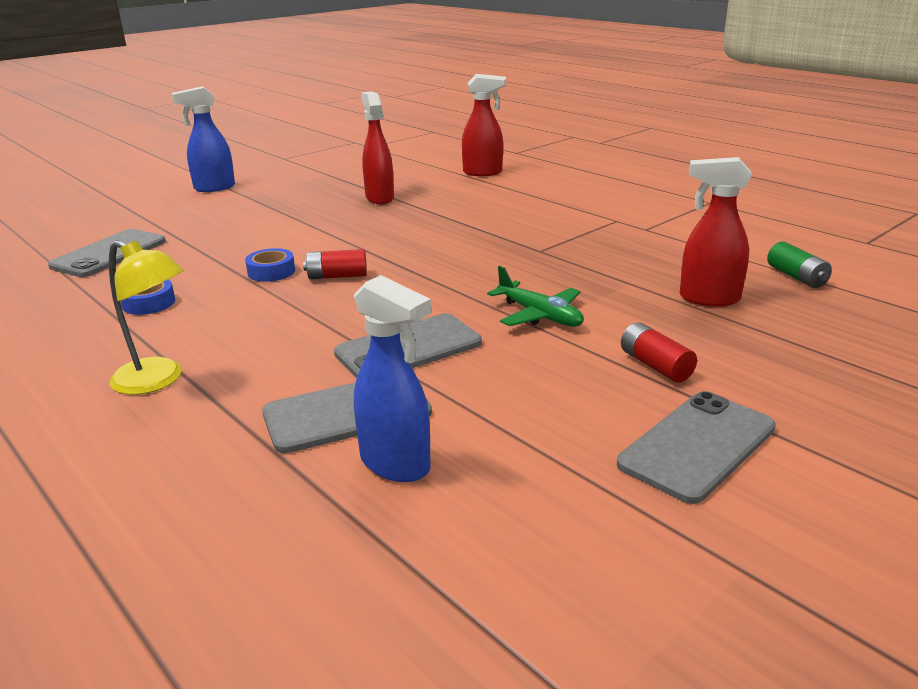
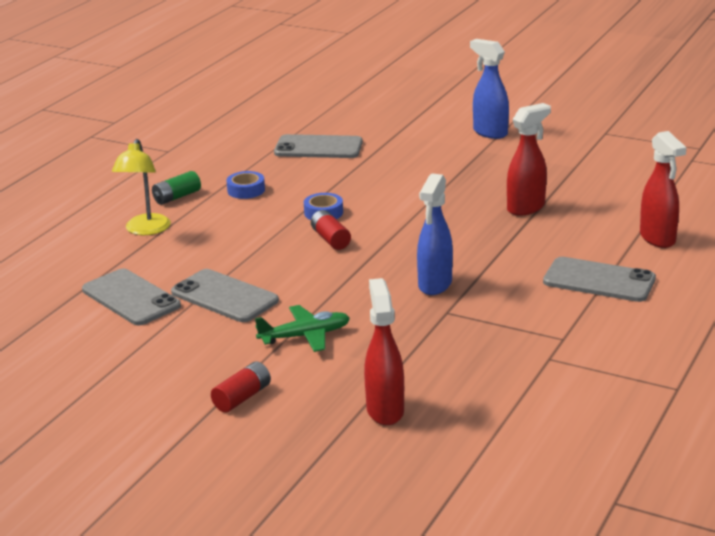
camera: 70 degrees right, 0 degrees up
(396, 464) = (81, 327): blue spray bottle -> blue spray bottle (435, 285)
(539, 315) = (305, 336): green plane -> green plane turned 135 degrees counterclockwise
(698, 446) = (135, 426): grey phone -> grey phone (599, 281)
(796, 277) = (470, 456): green battery -> green battery (177, 197)

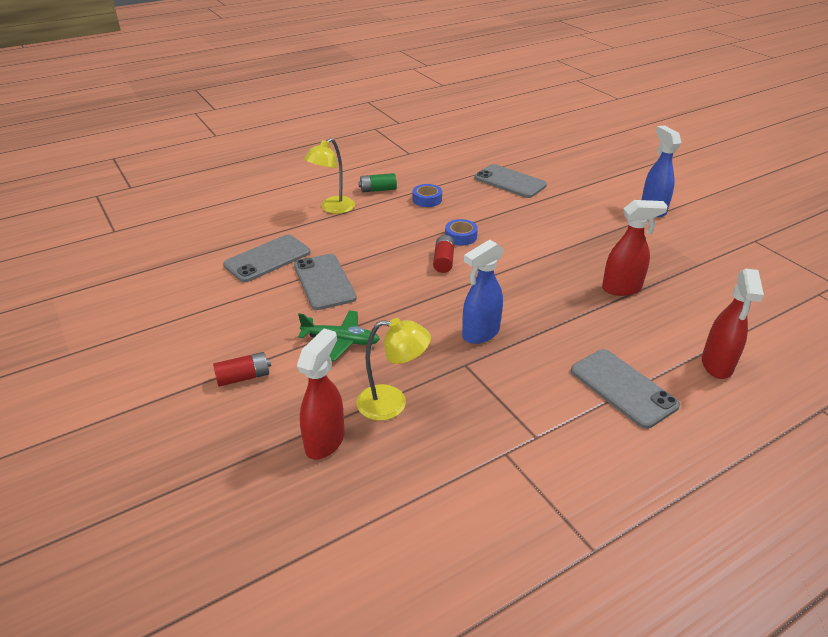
camera: 30 degrees right, 10 degrees up
(130, 298) = (267, 259): grey phone -> grey phone turned 60 degrees clockwise
(413, 362) = (392, 403): none -> yellow lamp

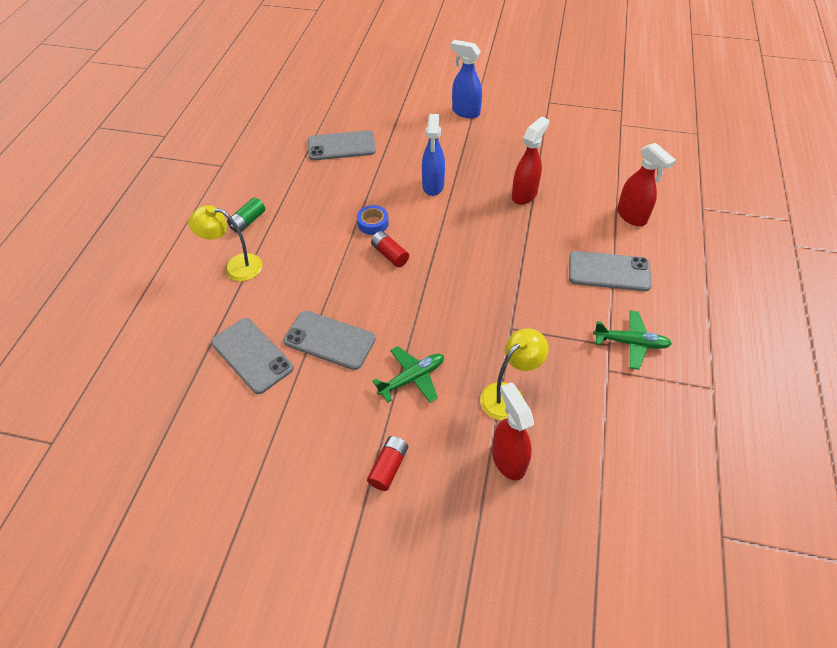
camera: 45 degrees left, 15 degrees up
(267, 259) = (252, 355): grey phone -> grey phone turned 45 degrees counterclockwise
(332, 208) = (235, 267): yellow lamp -> yellow lamp turned 105 degrees clockwise
(427, 199) = (301, 205): blue tape -> none
(480, 334) = (490, 297): blue spray bottle -> blue spray bottle (433, 186)
(560, 451) = (631, 343): none -> green plane

